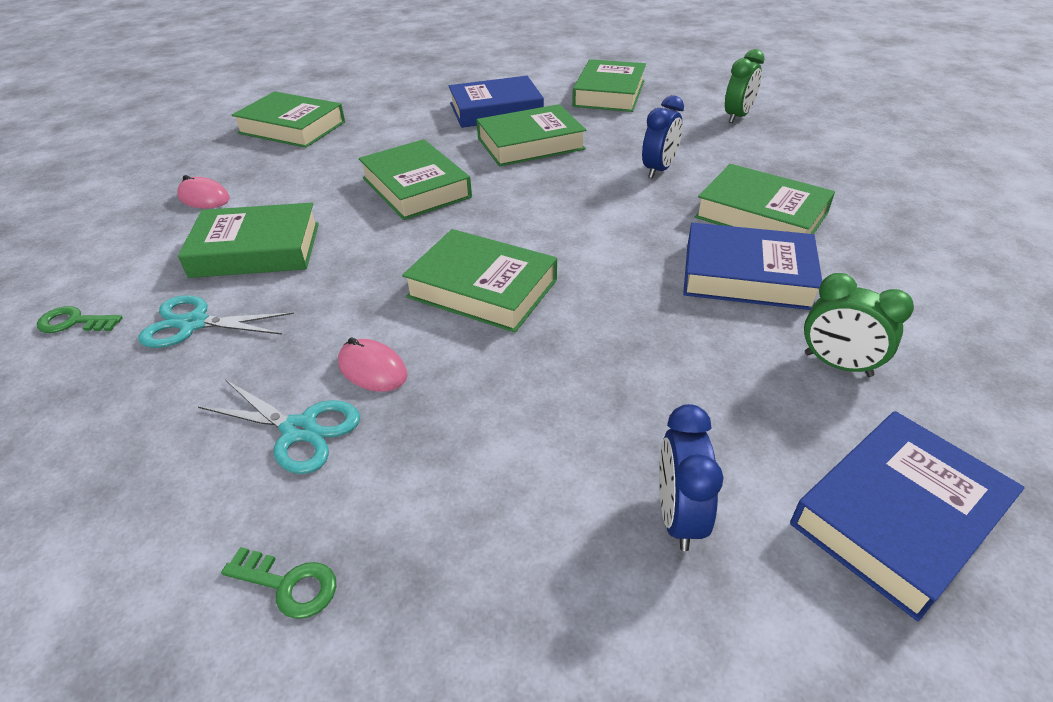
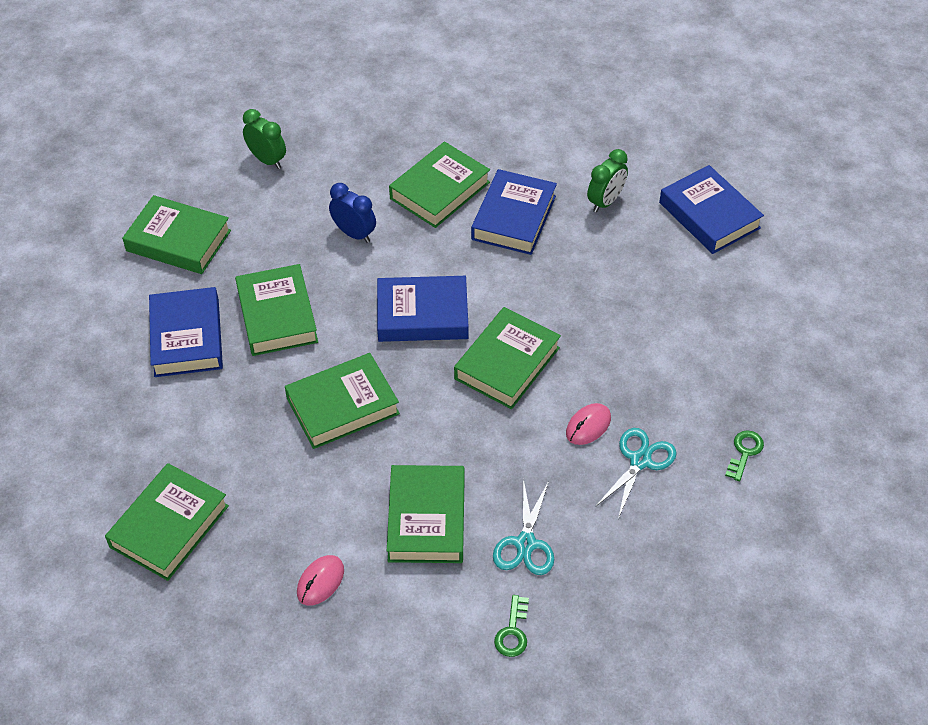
camera: 85 degrees left, 10 degrees up
(551, 221) = (422, 314): none -> blue book
(678, 516) = (707, 294): blue clock -> none

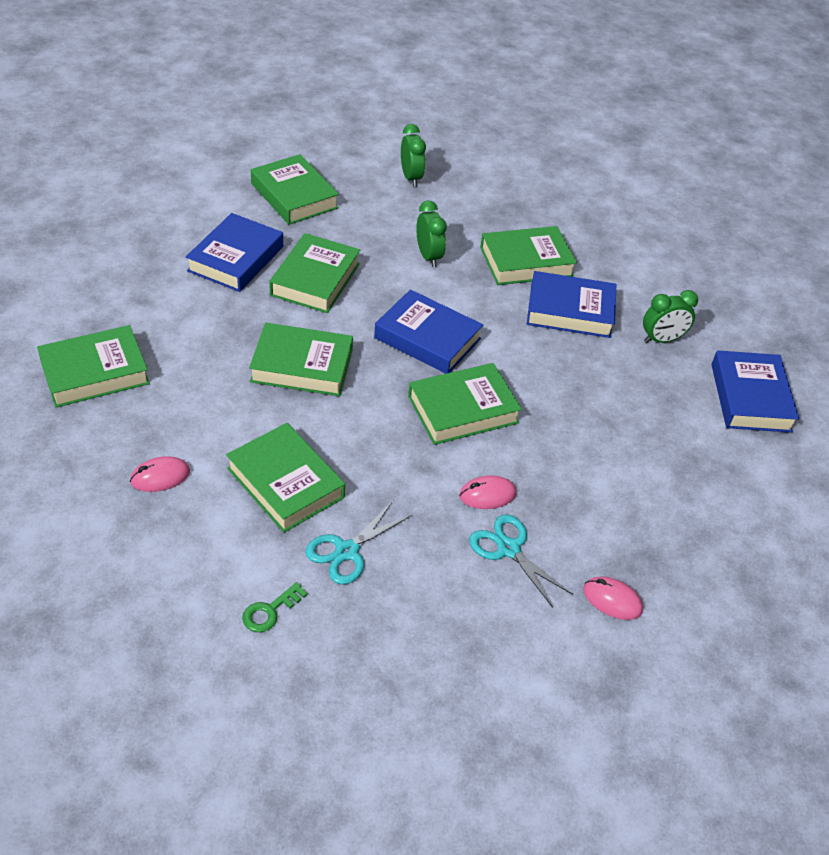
camera: 30 degrees right, 5 degrees down
(354, 234) = (428, 256): blue clock -> green clock
(426, 519) = (285, 483): green book -> green book turned 75 degrees counterclockwise
(514, 218) = (570, 311): blue book -> blue book turned 45 degrees clockwise
(640, 460) = (508, 548): turquoise scissors -> turquoise scissors turned 105 degrees counterclockwise
(744, 452) = (612, 600): green key -> pink mouse

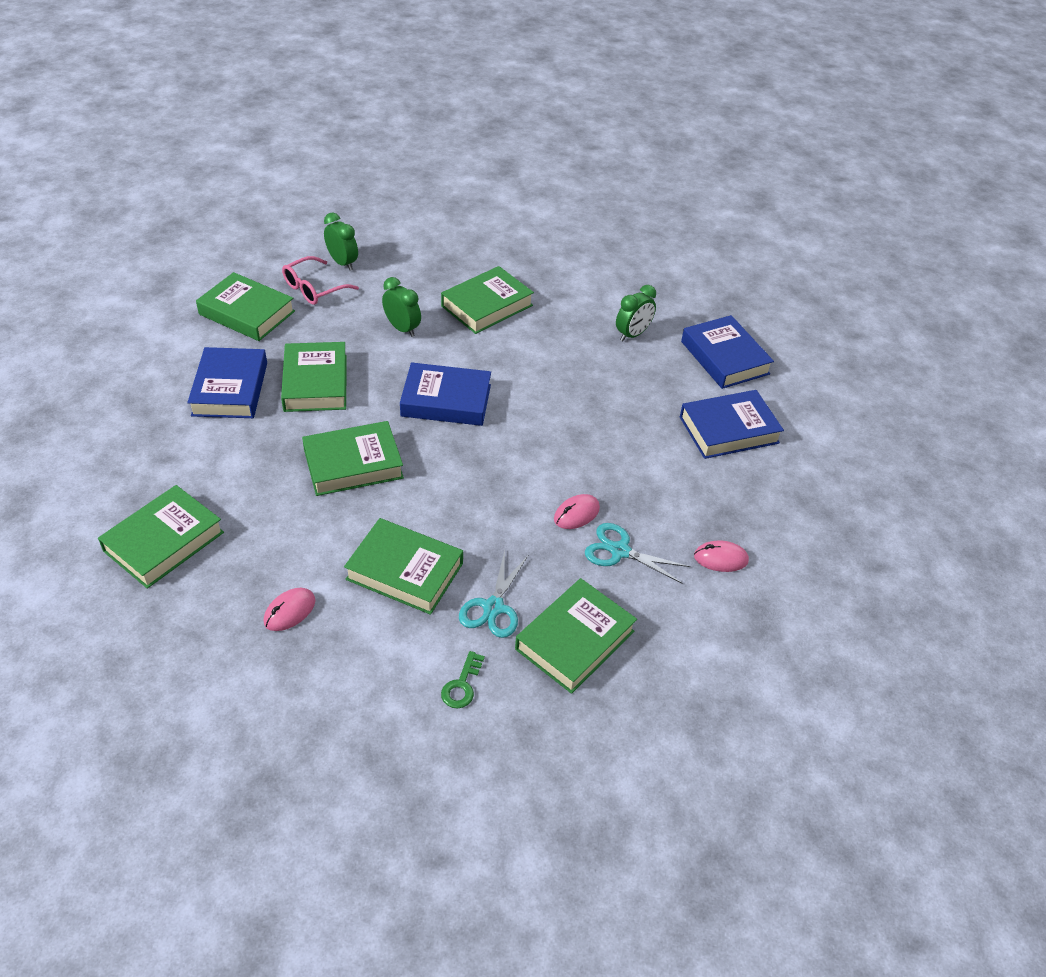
camera: 25 degrees left, 0 degrees up
(370, 193) = (314, 288): none -> pink glasses
(463, 410) = (513, 451): green book -> green book (575, 640)
(570, 311) = (547, 335): blue book -> blue book (729, 430)

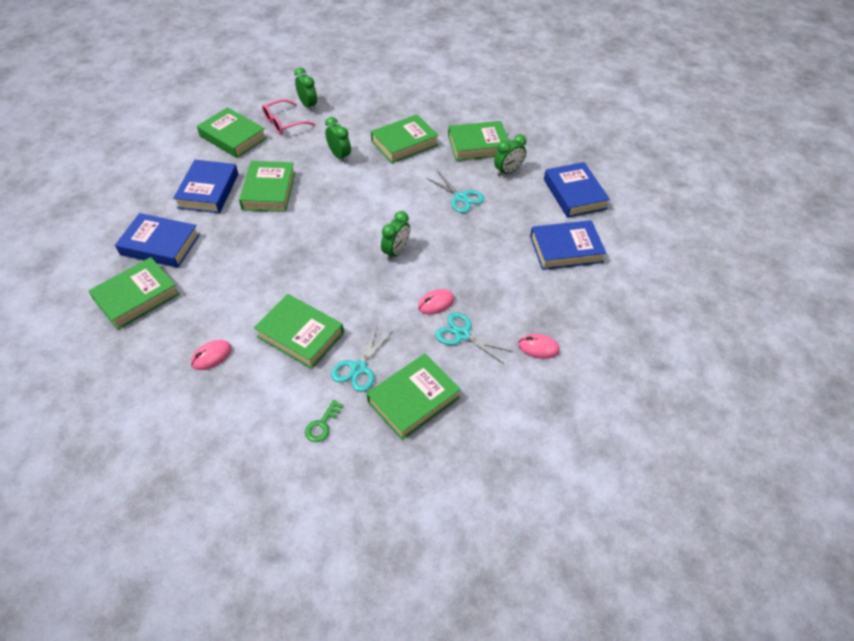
camera: 10 degrees right, 5 degrees up
(353, 464) = (282, 252): green book -> green book (478, 145)
(446, 400) = (359, 210): blue book -> blue book (160, 245)
(508, 451) = (396, 252): none -> green clock
(578, 373) = (461, 198): none -> turquoise scissors

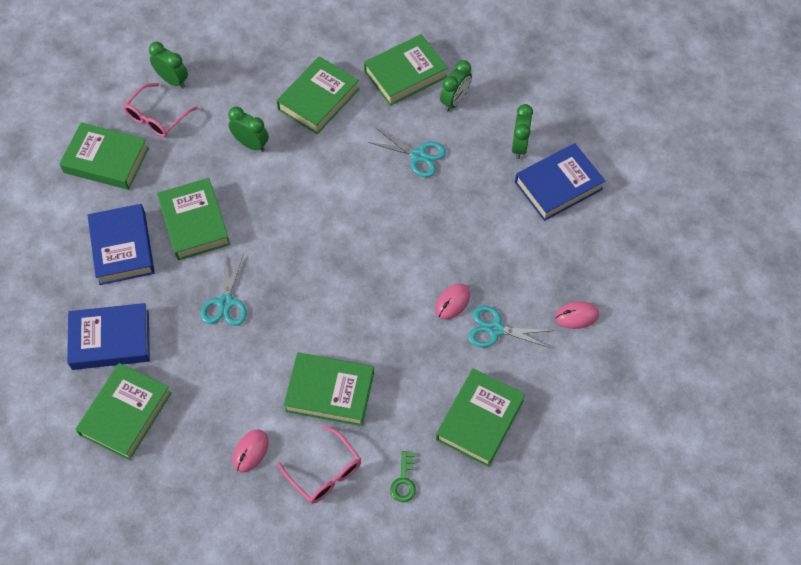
camera: 20 degrees left, 10 degrees up
(261, 393) = (324, 472): none -> pink glasses
(358, 368) = (409, 407): turquoise scissors -> turquoise scissors (225, 303)
(396, 252) = (380, 253): green clock -> green clock (519, 146)
(574, 194) = (540, 107): blue book -> none

